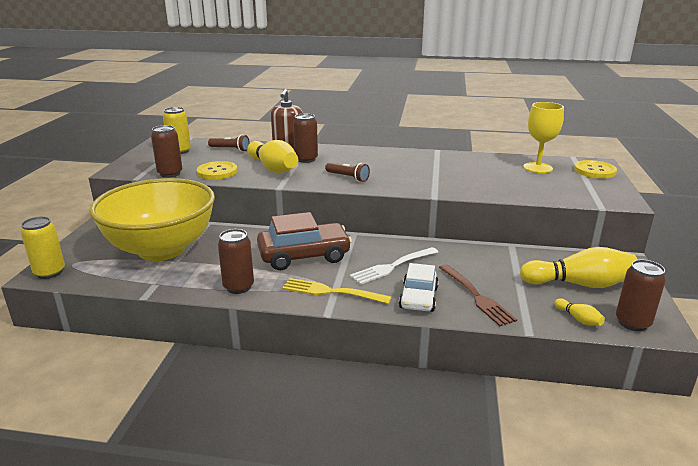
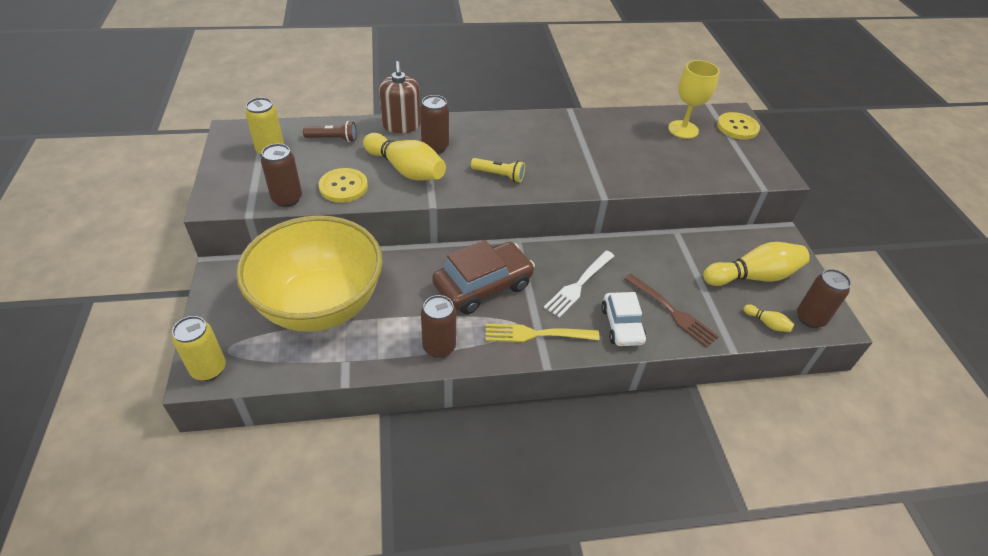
camera: 20 degrees left, 20 degrees up
(348, 177) = (499, 175): brown flashlight -> yellow flashlight

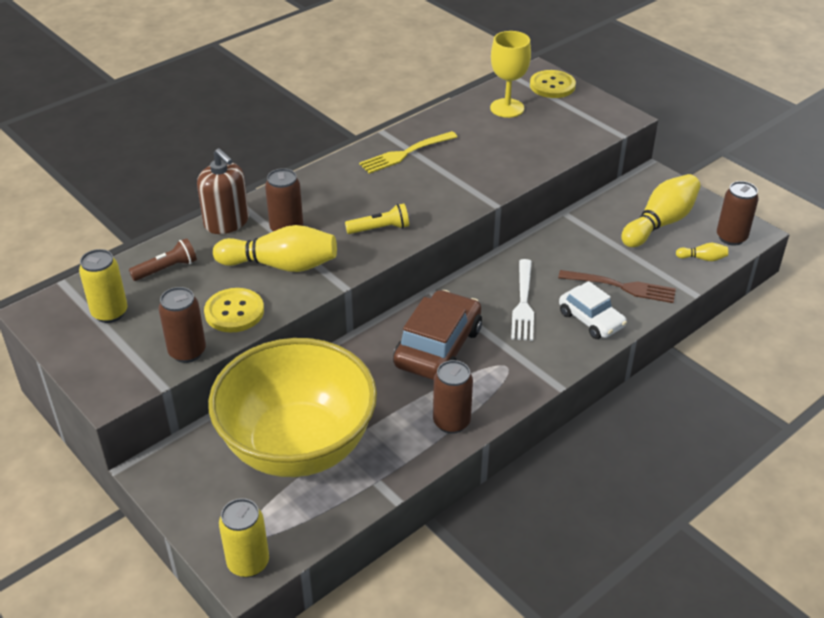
camera: 30 degrees left, 5 degrees down
(537, 334) = (527, 365): yellow fork -> yellow fork (406, 153)

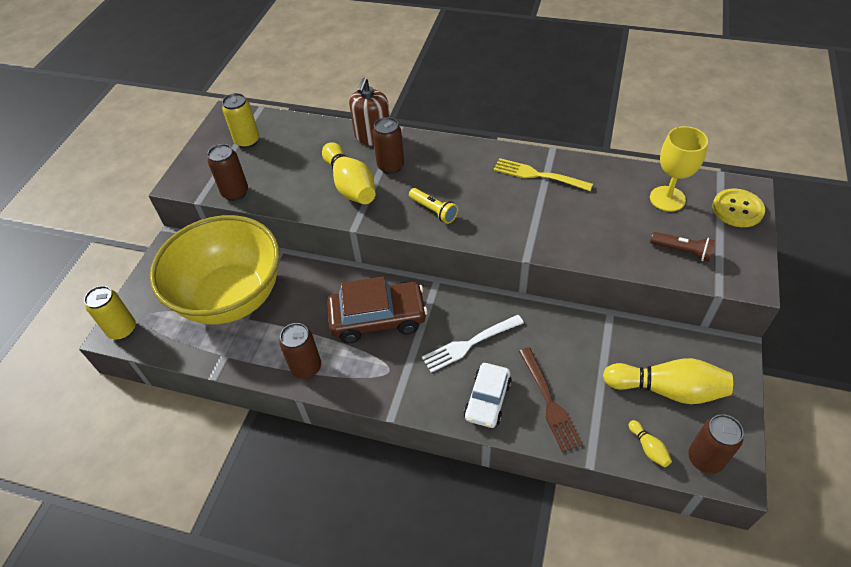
camera: 60 degrees right, 10 degrees up
(166, 269) = (305, 139): brown flashlight -> brown flashlight (682, 251)
(234, 312) = (287, 191): yellow button -> none

